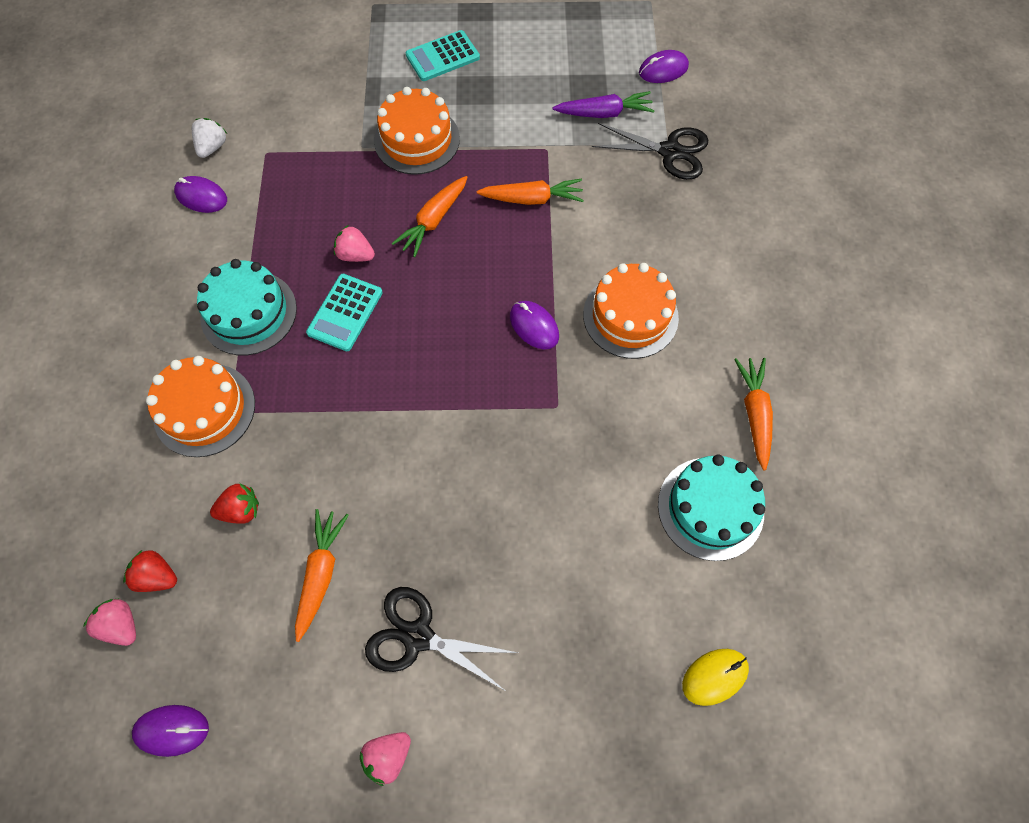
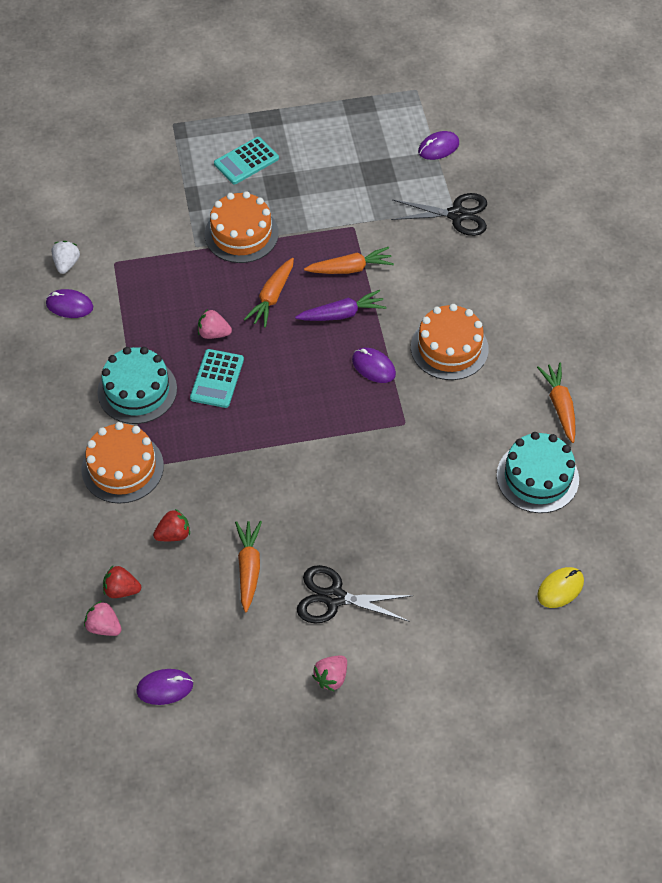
camera: 10 degrees left, 10 degrees down
(604, 113) = (395, 191): purple carrot -> purple carrot (342, 314)

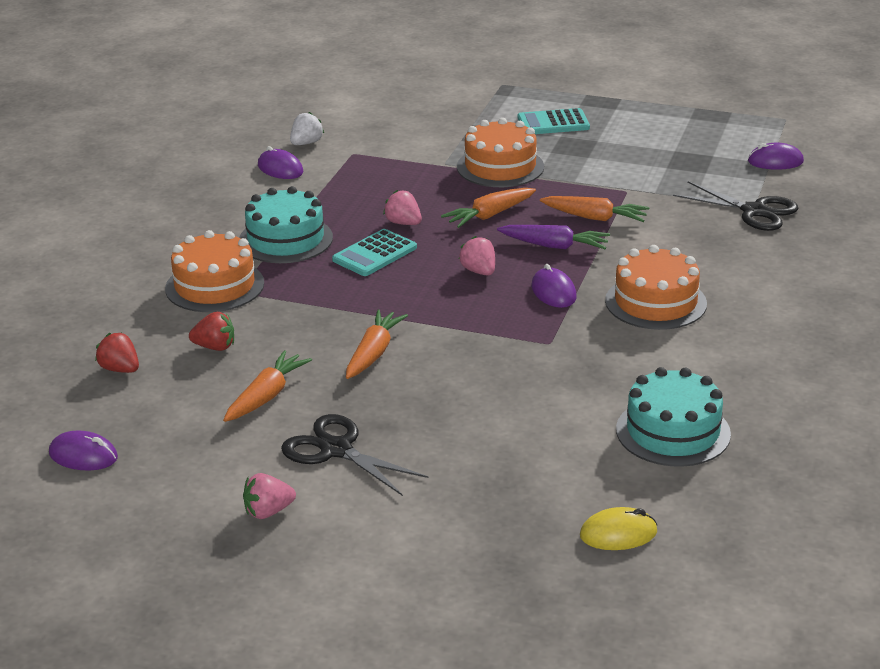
camera: 30 degrees right, 25 degrees down
(104, 626) = (73, 389): pink strawberry -> pink strawberry (479, 271)
(560, 406) = (753, 383): orange carrot -> orange carrot (373, 353)

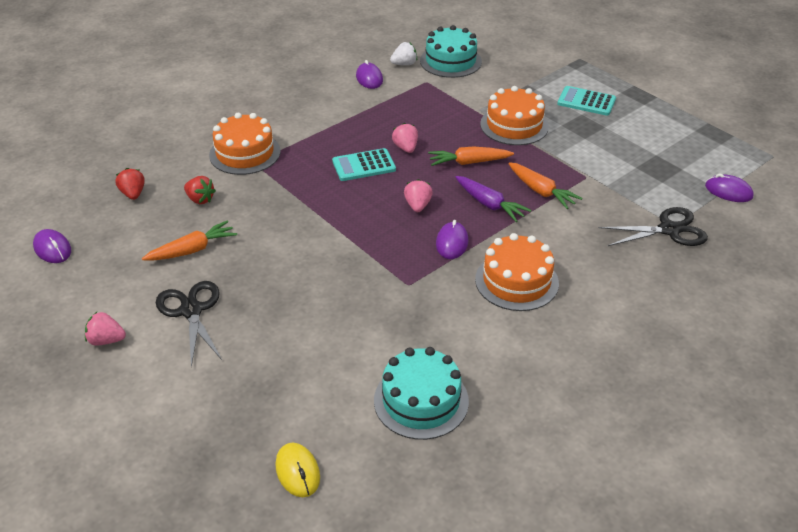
camera: 30 degrees right, 10 degrees up
(285, 239) = (320, 133): turquoise cake -> turquoise cake (450, 61)
(373, 353) = (287, 244): orange carrot -> none
(618, 534) = (297, 472): yellow mouse -> yellow mouse turned 45 degrees clockwise
(754, 211) = (669, 230): black scissors -> black scissors turned 75 degrees counterclockwise

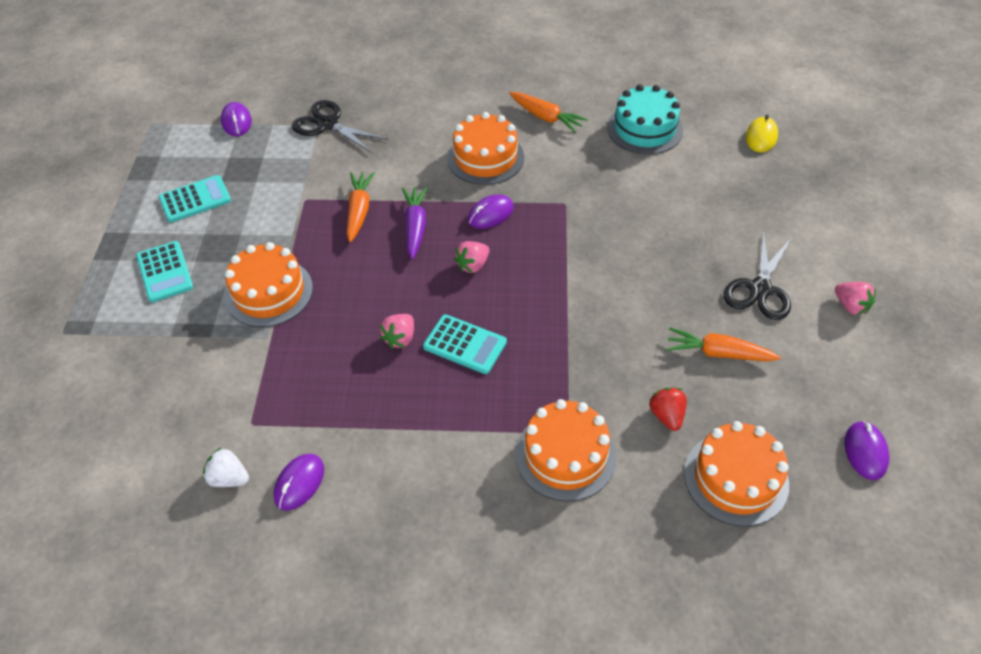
camera: 135 degrees left, 10 degrees up
(133, 194) = (736, 478): red strawberry -> orange cake
(450, 61) = (177, 439): turquoise cake -> none
(469, 162) = (370, 279): orange carrot -> orange carrot (546, 117)
(648, 137) = (195, 199): none -> turquoise calculator

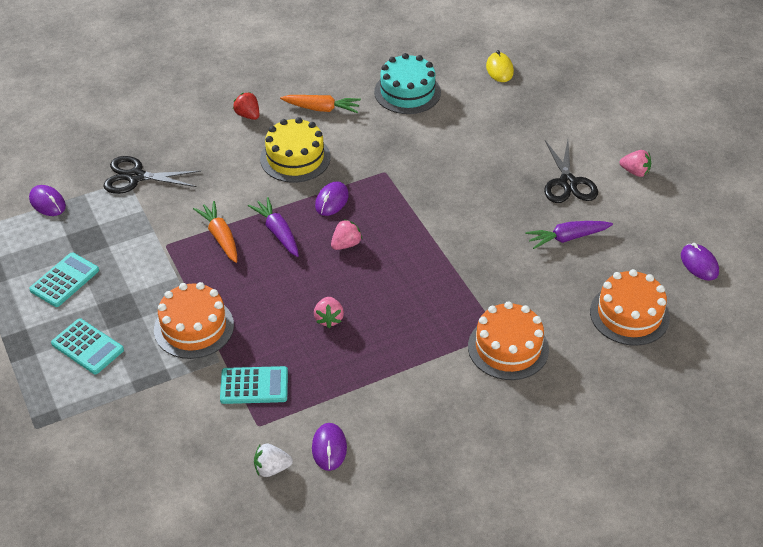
camera: 30 degrees left, 5 degrees down
(465, 344) = (382, 303): turquoise calculator -> turquoise calculator (254, 386)
(473, 265) = (346, 244): pink strawberry -> pink strawberry turned 150 degrees counterclockwise
(485, 158) = (295, 158): orange cake -> yellow cake
(667, 415) = (559, 293): red strawberry -> red strawberry (248, 115)
(718, 353) = (567, 238): orange carrot -> purple carrot

